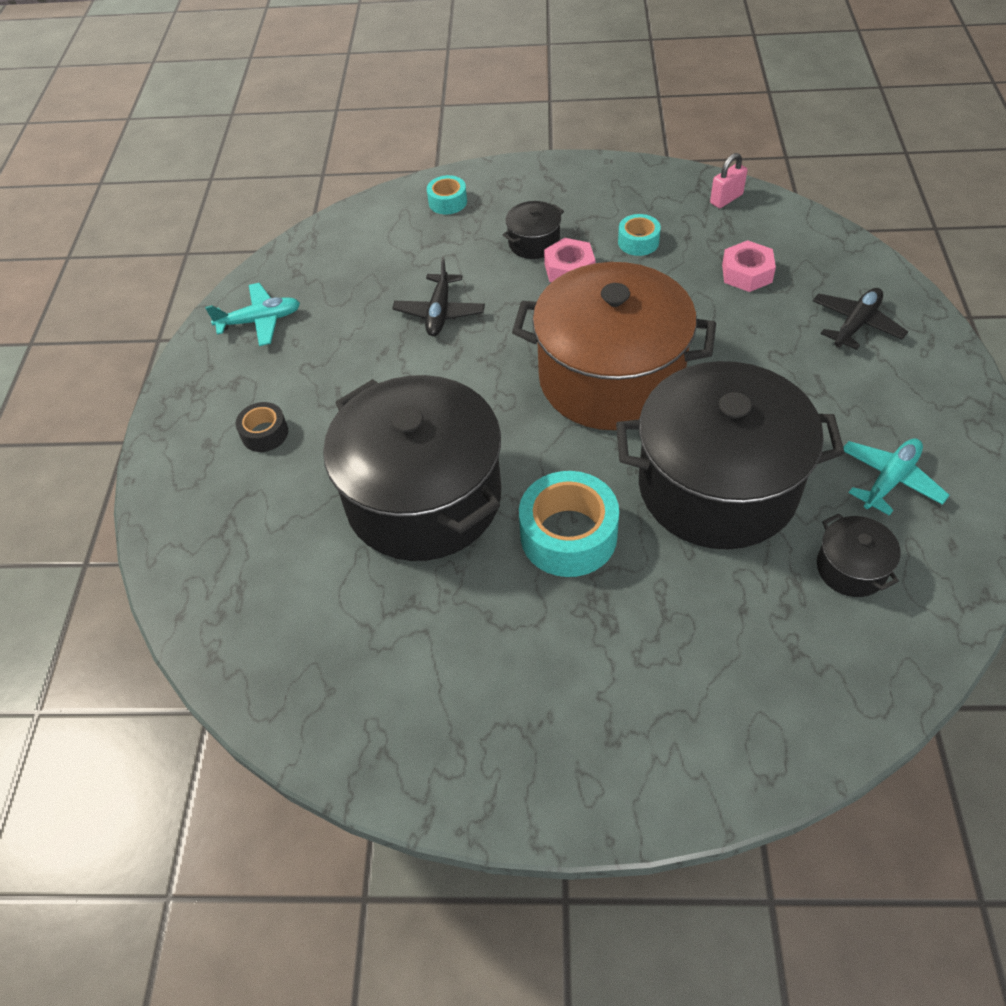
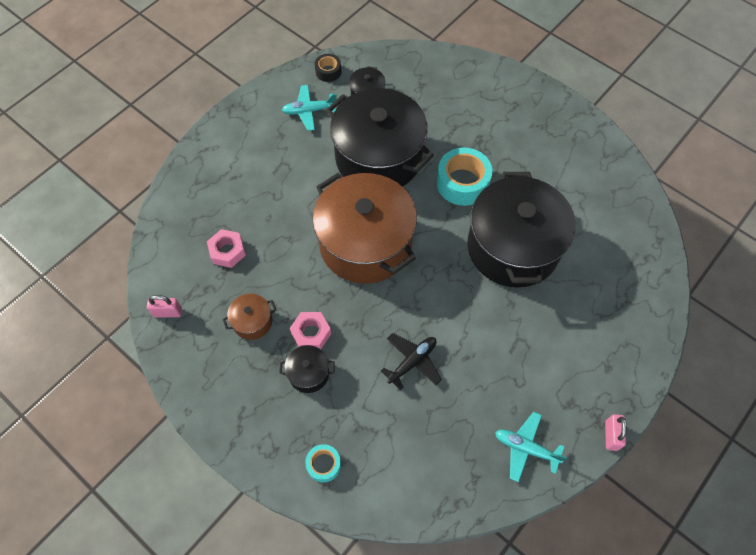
camera: 145 degrees left, 10 degrees up
(170, 384) = (611, 435): none -> pink padlock
(265, 433) = (571, 349): black tape -> black tape (328, 71)
(638, 242) = (252, 321): turquoise tape -> brown pot
(856, 324) = (221, 182): black plane -> none

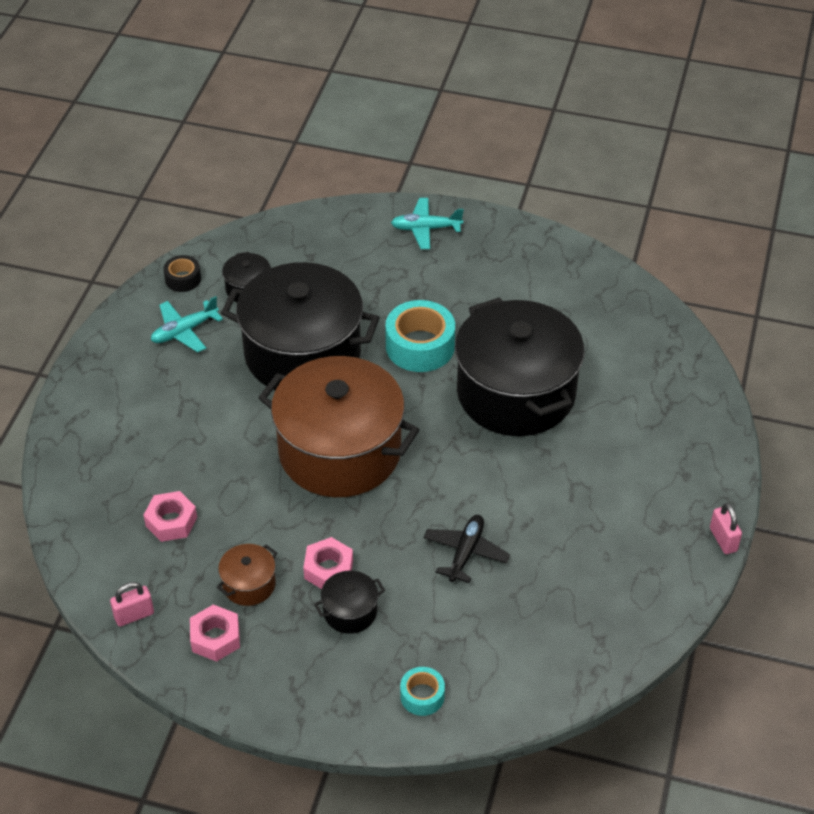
camera: 25 degrees left, 15 degrees down
(210, 353) = (215, 638): none -> pink nut
(526, 448) = (639, 588): turquoise plane -> turquoise plane (426, 229)

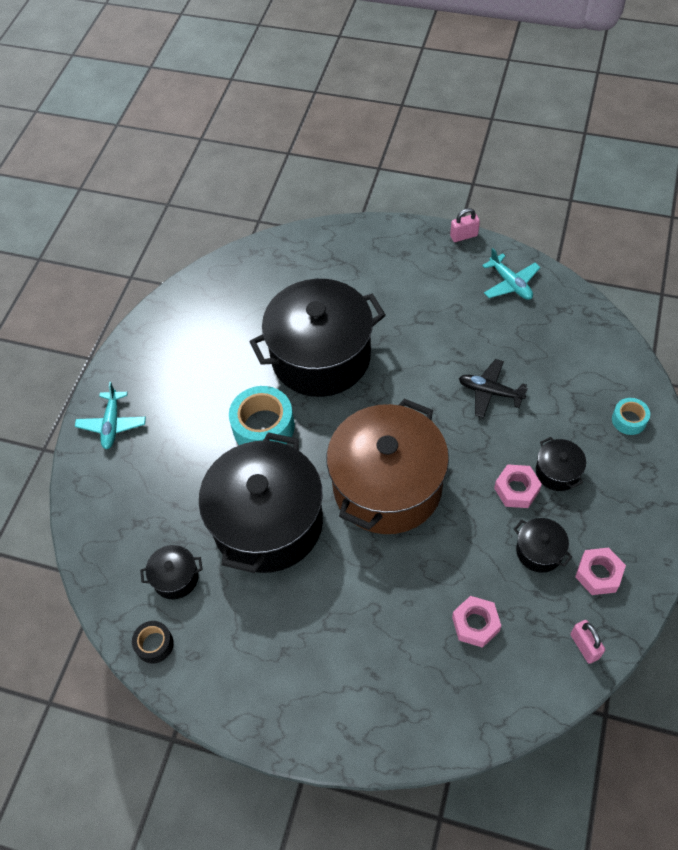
camera: 85 degrees left, 10 degrees up
(184, 331) = (231, 635): turquoise plane -> turquoise plane (510, 283)
(249, 584) = (539, 551): brown pot -> black pot

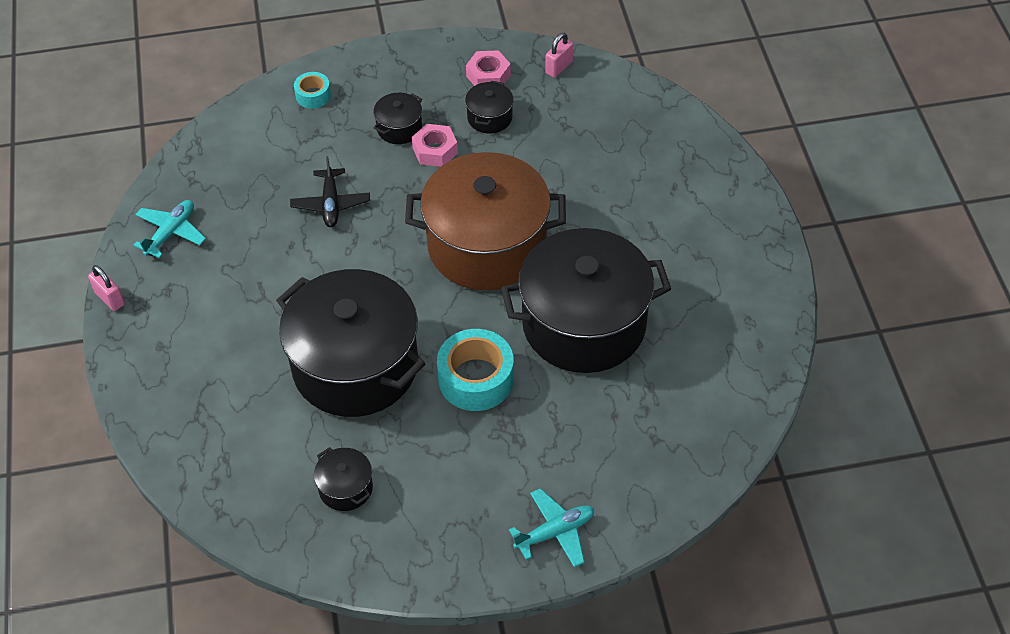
camera: 120 degrees left, 5 degrees down
(154, 644) = (761, 356): black tape -> none
(175, 578) = (689, 373): black pot -> black pot (345, 488)
(475, 624) = (584, 137): pink nut -> none

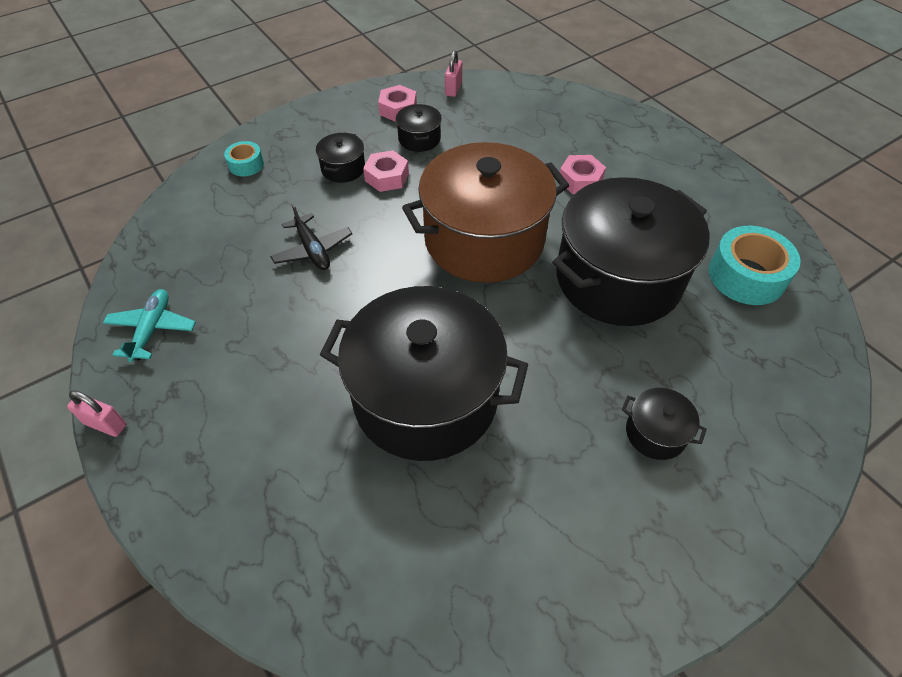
camera: 25 degrees left, 0 degrees up
(345, 488) = (494, 542): black pot -> black pot (655, 433)
(476, 379) = (555, 365): turquoise tape -> turquoise tape (746, 276)
(555, 532) = (744, 498): turquoise plane -> none
(618, 215) = (580, 180): none -> pink nut

